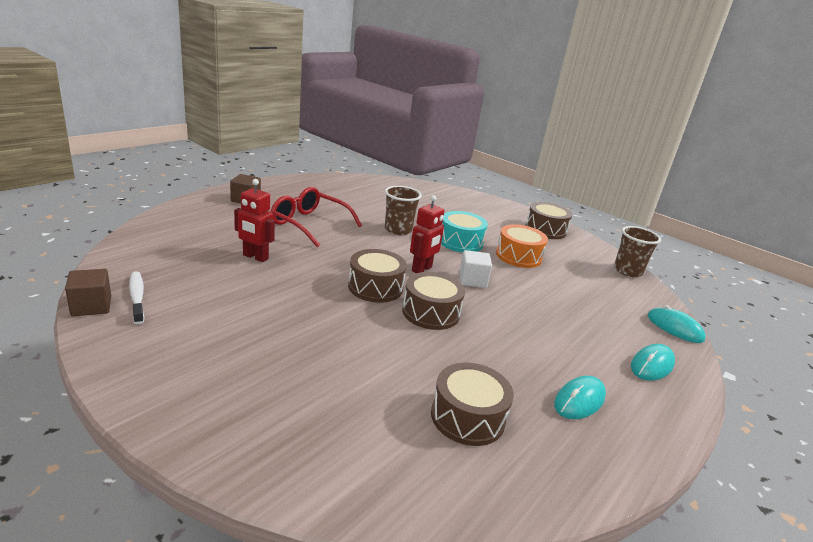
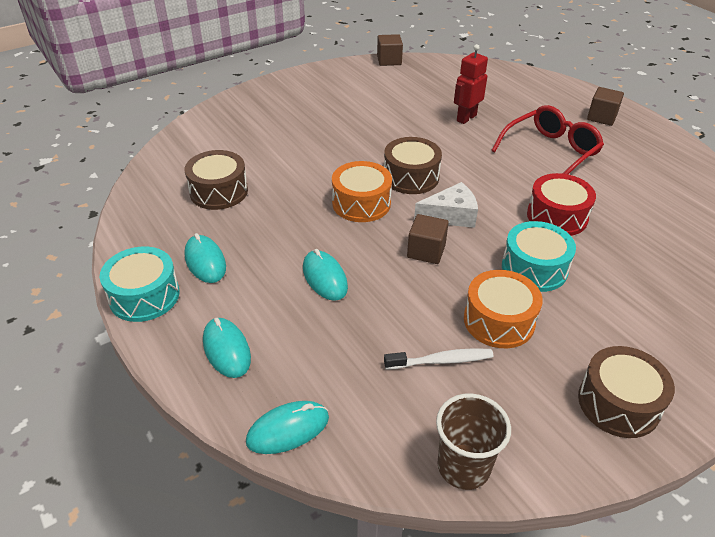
camera: 110 degrees right, 15 degrees up
(137, 297) = (399, 73): white toothbrush -> white toothbrush (441, 361)
(398, 230) = (557, 216): brown cup -> red drum
(422, 269) = (450, 215): red robot -> white cheese
(431, 312) = (361, 203): brown drum -> orange drum
(472, 280) = (426, 251): white cube -> brown cube
(539, 325) = (325, 278): none -> turquoise mouse
(655, 433) = (144, 296): none -> turquoise drum

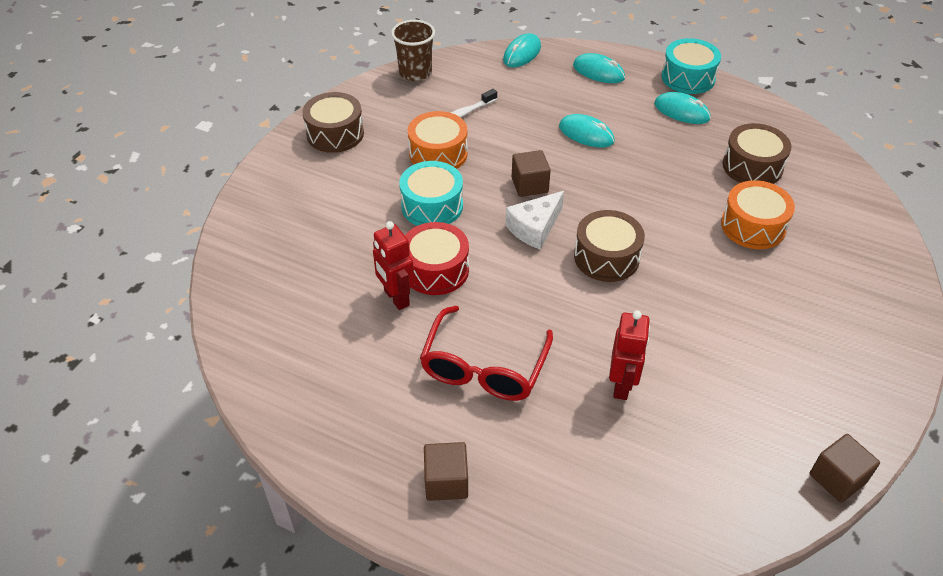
camera: 150 degrees right, 5 degrees up
(361, 203) = (623, 207): orange drum -> orange drum (753, 226)
(600, 209) = (396, 298): none -> red robot

